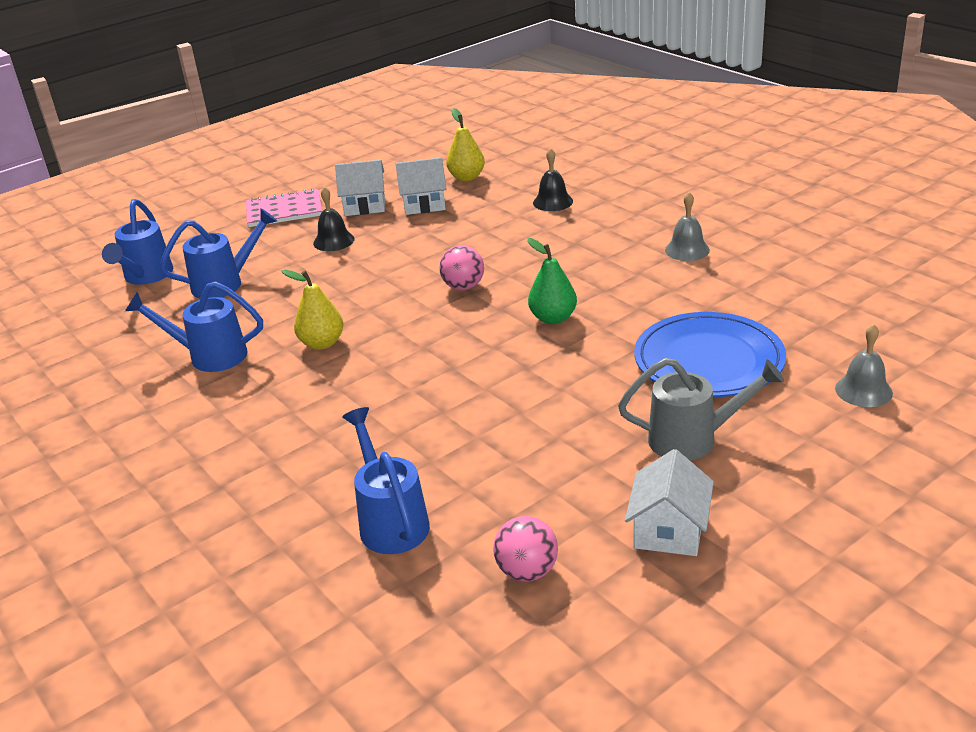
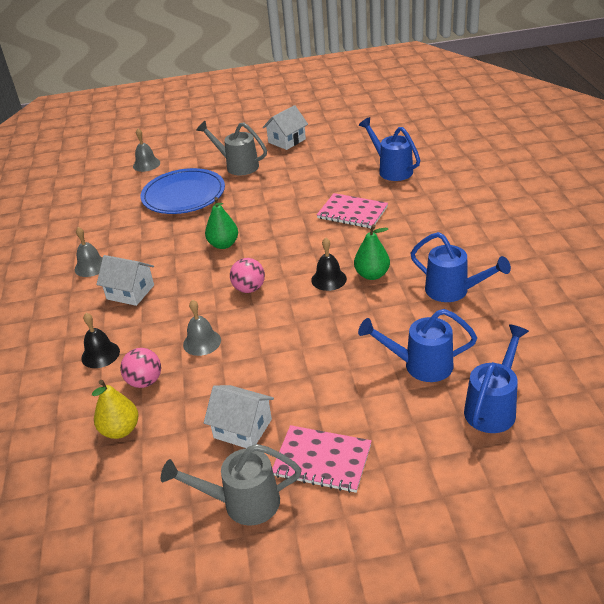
camera: 150 degrees left, 5 degrees up
(322, 343) = (372, 275): yellow pear -> green pear
(330, 180) = (243, 503): none -> grey watering can
(333, 241) = (303, 383): black bell -> black bell (329, 279)
(391, 521) = (392, 170): blue watering can -> blue watering can turned 135 degrees clockwise
(406, 415) = (352, 213): none -> pink notebook
(424, 204) = (193, 403): white house -> white house (130, 292)
(463, 236) = (202, 342): none -> grey bell
(527, 571) = (350, 142): pink ball -> pink ball (145, 381)

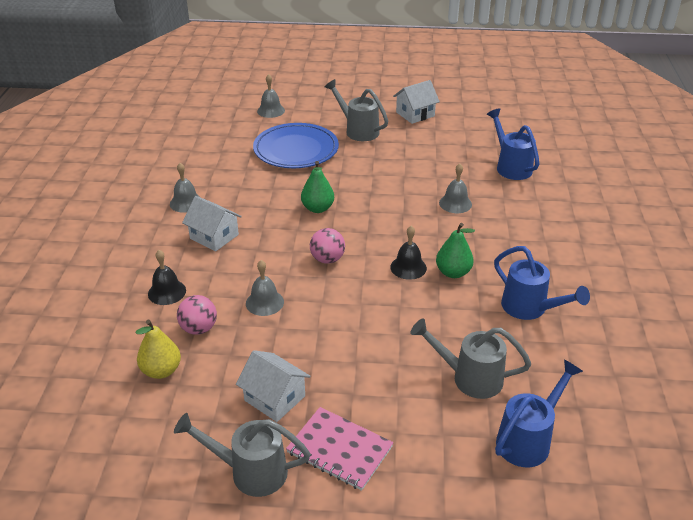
camera: 10 degrees right, 0 degrees up
(352, 213) = (455, 203): pink notebook -> grey bell
(421, 365) = (470, 378): blue watering can -> grey watering can

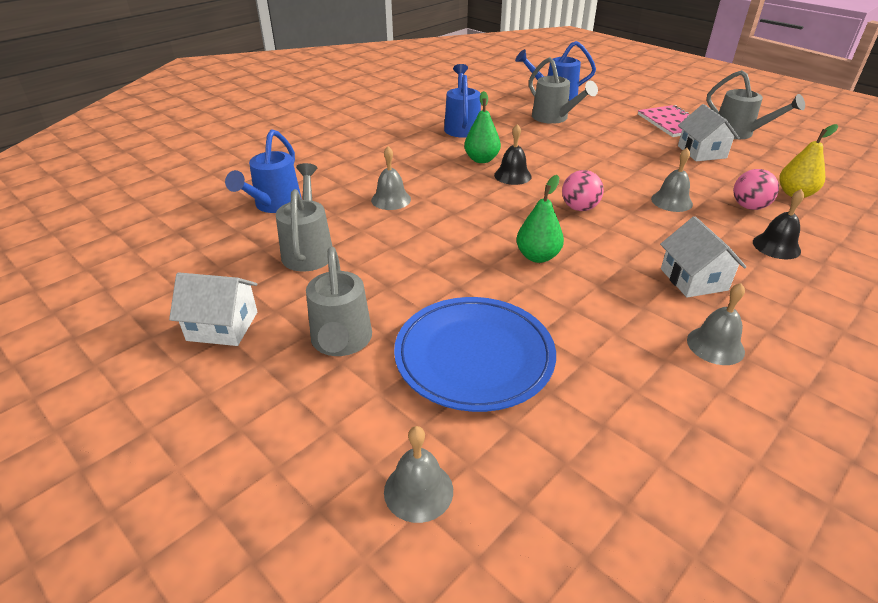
camera: 140 degrees left, 0 degrees up
(441, 154) = (308, 250): none -> grey watering can

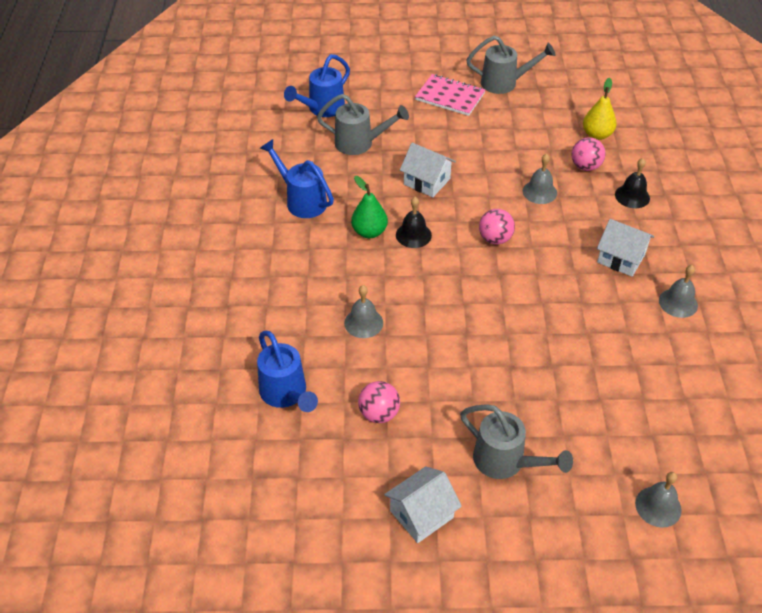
camera: 45 degrees left, 10 degrees up
(308, 250) = (379, 414): grey watering can -> pink ball
(474, 356) = (583, 409): blue plate -> none
(537, 256) = (523, 304): green pear -> none
(701, 152) = (503, 122): white house -> white house (427, 181)

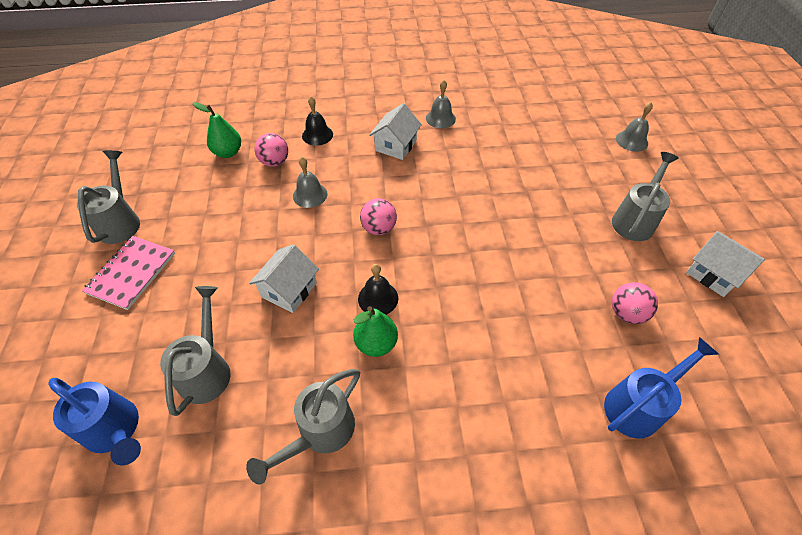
camera: 95 degrees left, 5 degrees up
(302, 201) = (321, 432): blue watering can -> grey watering can
(363, 323) = (516, 337): grey bell -> none
(597, 135) = (228, 152): yellow pear -> green pear

